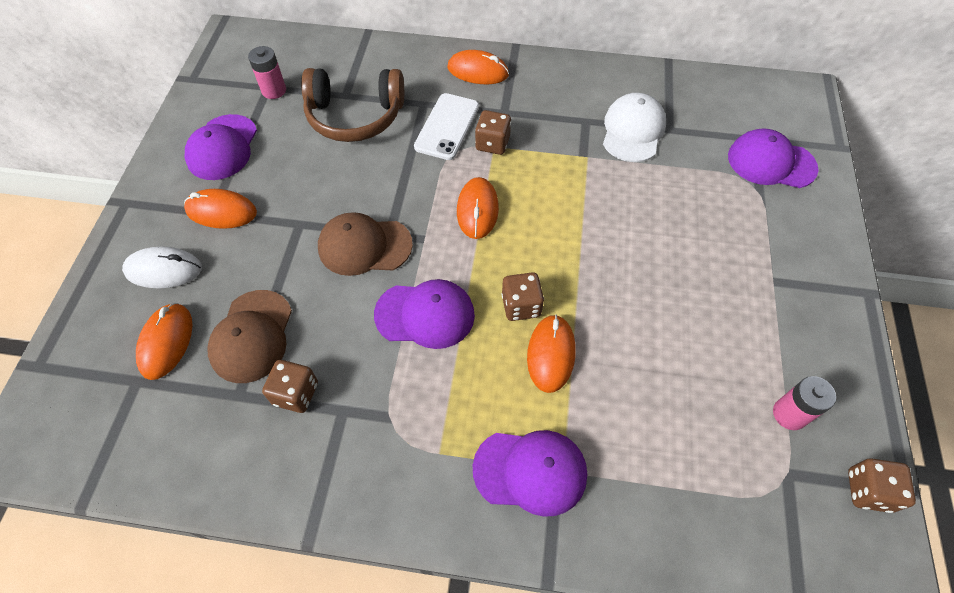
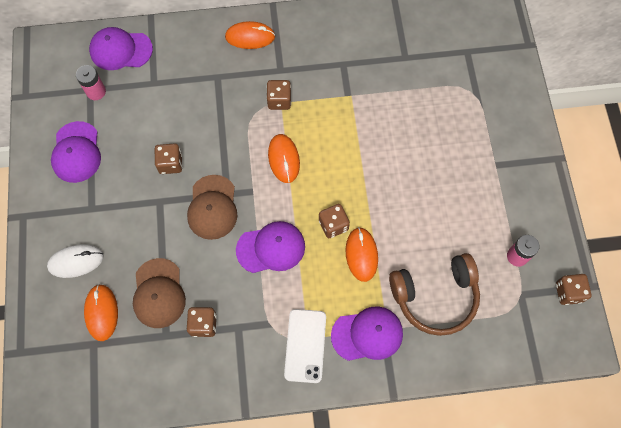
camera: 15 degrees left, 10 degrees up
(221, 212) = (98, 206): orange mouse -> none
(330, 184) = (170, 164): none -> brown dice
(355, 116) = (168, 100): brown headphones -> brown headphones (435, 297)
(364, 246) = (212, 207): brown cap -> brown cap turned 75 degrees counterclockwise
(447, 126) = (241, 93): white phone -> white phone (305, 345)
(633, 131) = (379, 65): white cap -> none
(771, 162) = (481, 69): purple cap -> purple cap (121, 50)

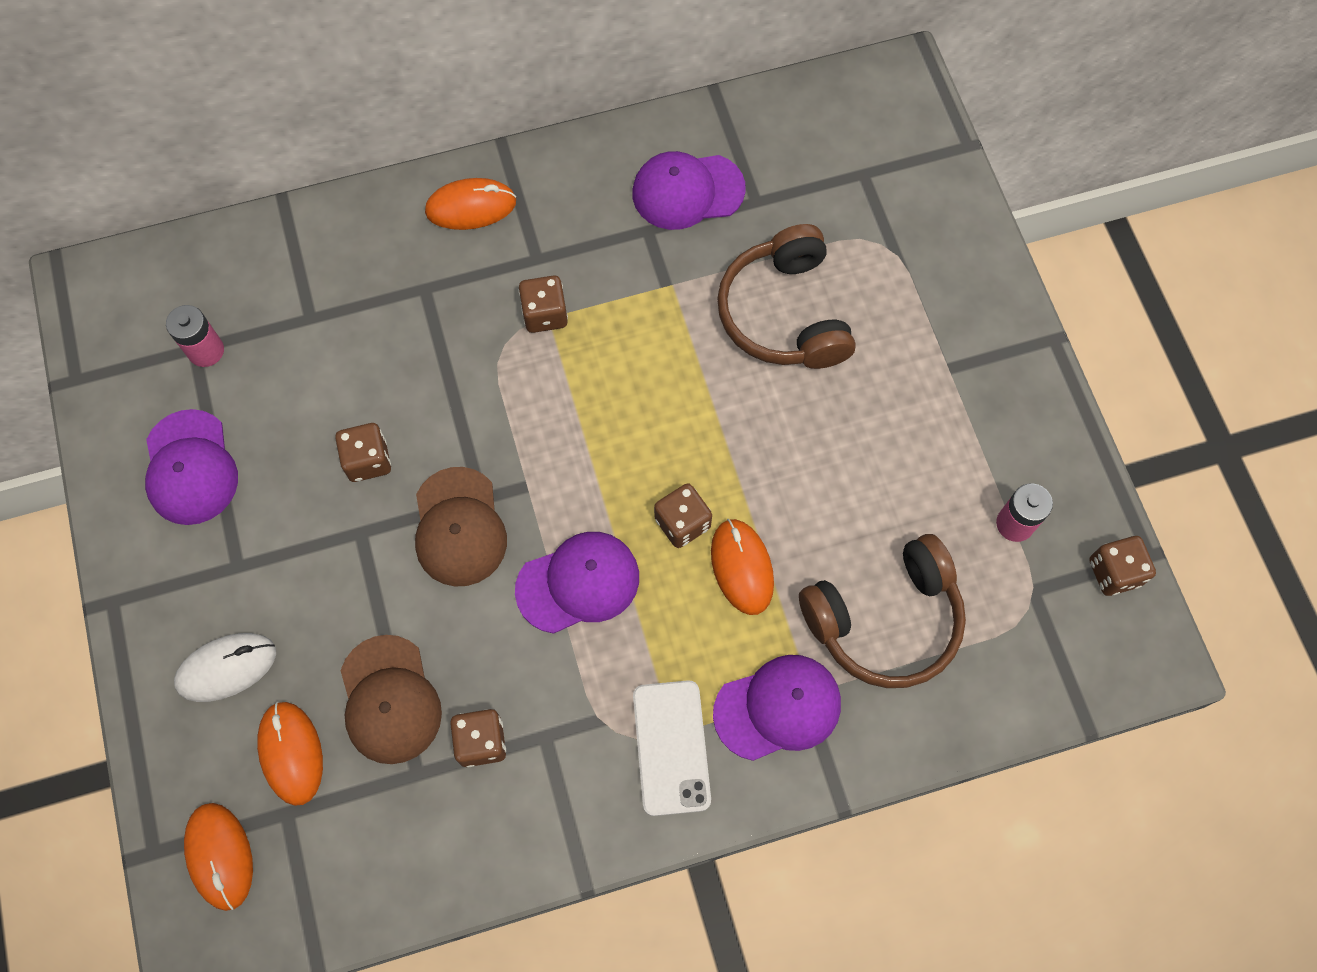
camera: 10 degrees left, 0 degrees up
(121, 50) = (238, 267): purple cap -> purple cap (687, 191)
(284, 159) = (572, 419): orange mouse -> orange mouse (220, 856)
(409, 121) = (784, 314): none -> brown headphones

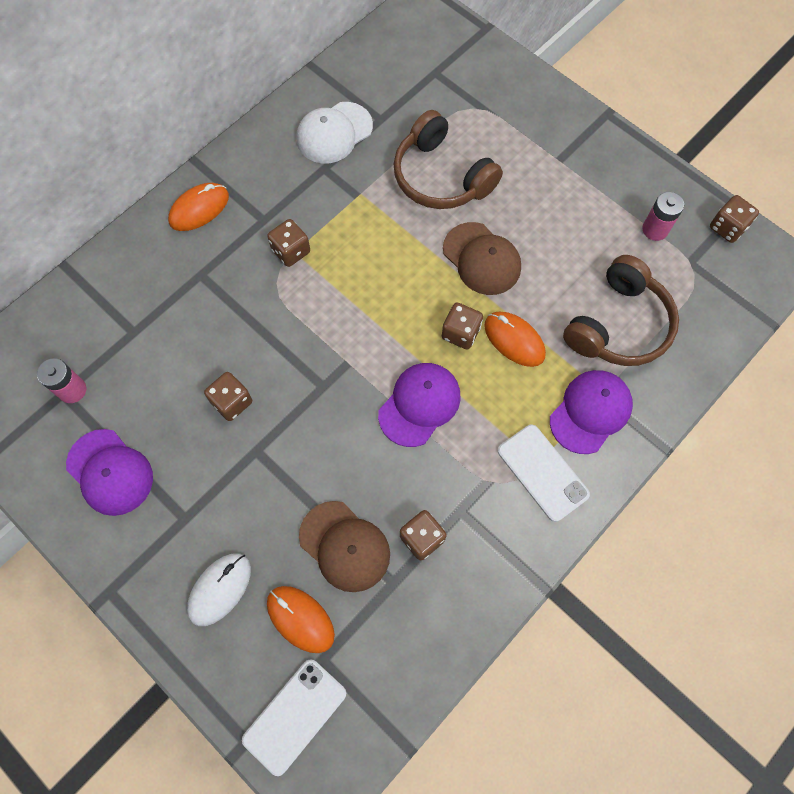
camera: 30 degrees left, 0 degrees up
(220, 856) = (294, 716): orange mouse -> white phone
(459, 527) = (320, 412): brown cap -> brown cap (482, 259)
(687, 191) = (334, 133): purple cap -> white cap

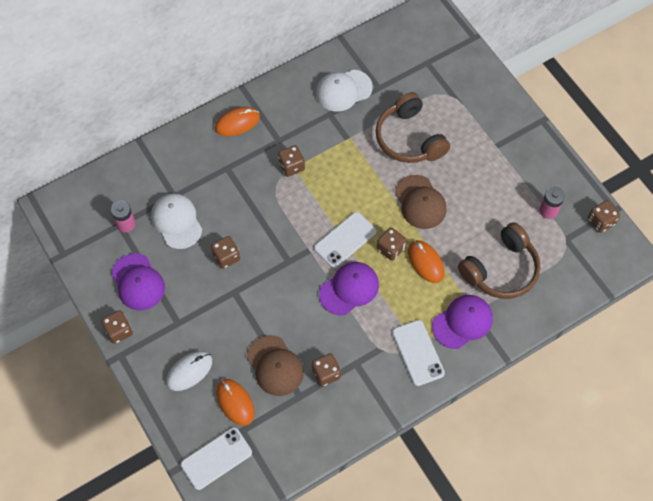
camera: 15 degrees right, 5 degrees down
(98, 554) = (119, 331): none -> brown dice
(146, 368) = (176, 221): none -> white cap
(394, 336) = (345, 240): none -> white phone

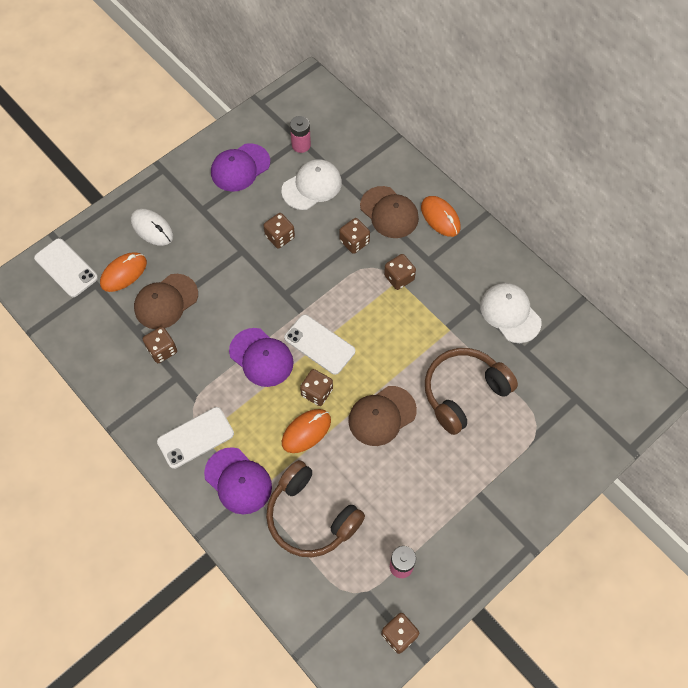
camera: 80 degrees right, 0 degrees up
(119, 331) = (187, 163): brown dice -> brown dice (354, 242)
(222, 162) = (389, 212): none -> brown cap

